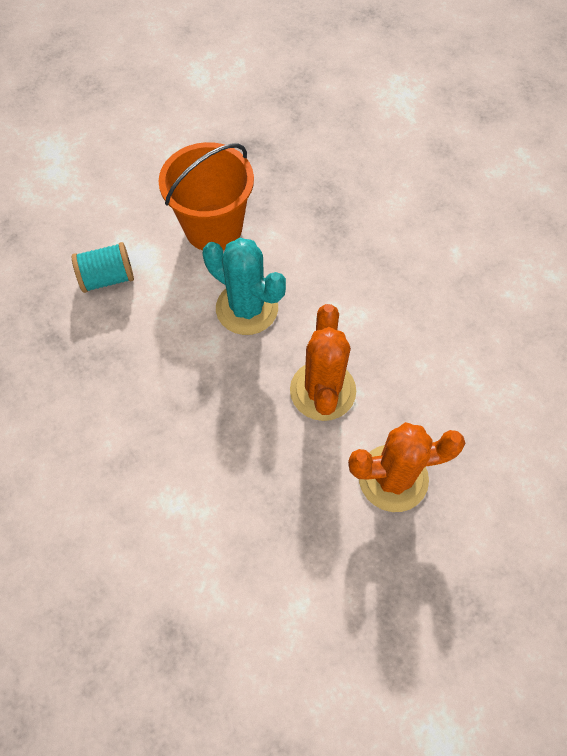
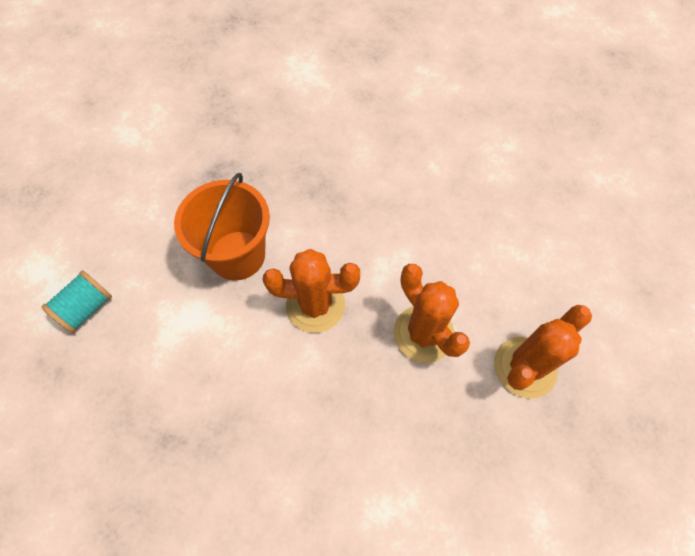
camera: 35 degrees left, 0 degrees up
(107, 278) = (177, 353): turquoise spool -> turquoise spool (86, 308)
(247, 308) = (315, 305): turquoise cactus -> orange cactus

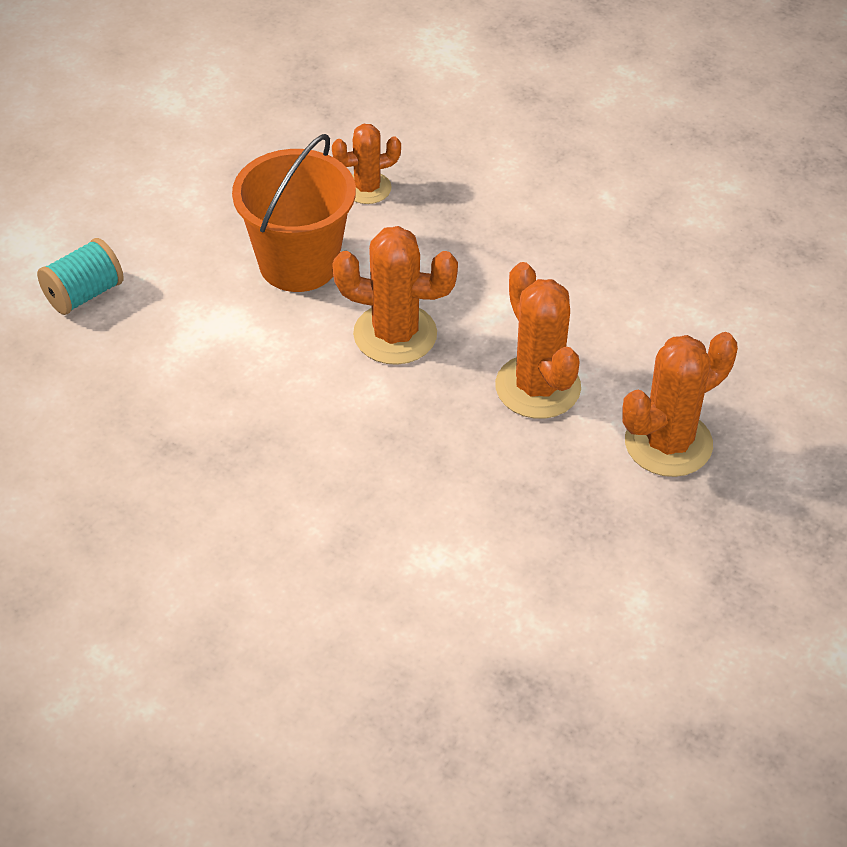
camera: 10 degrees right, 15 degrees down
(274, 185) = (367, 188): none -> orange cactus

